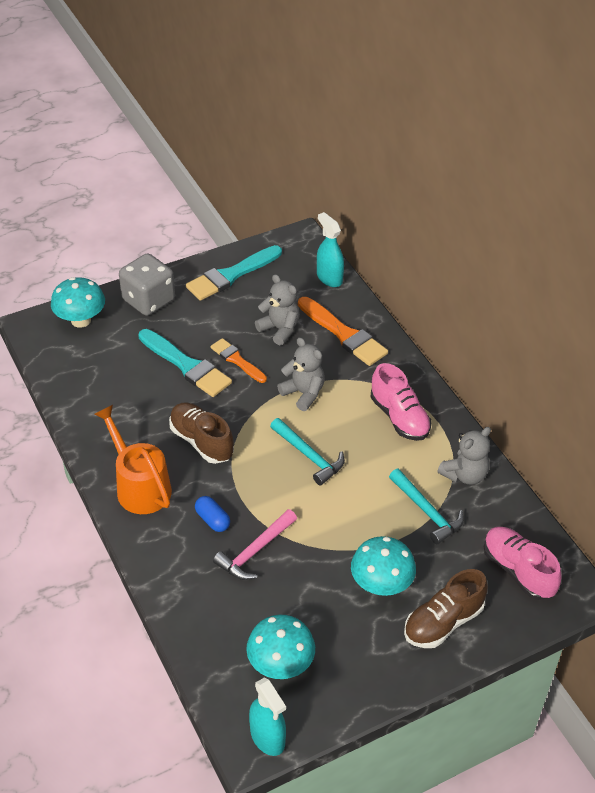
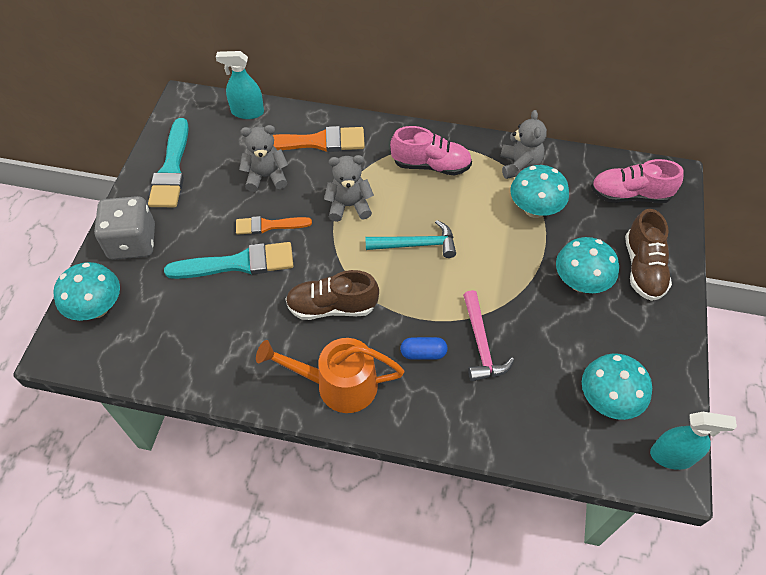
camera: 50 degrees left, 10 degrees up
(427, 511) = (534, 209): turquoise hammer -> turquoise mushroom

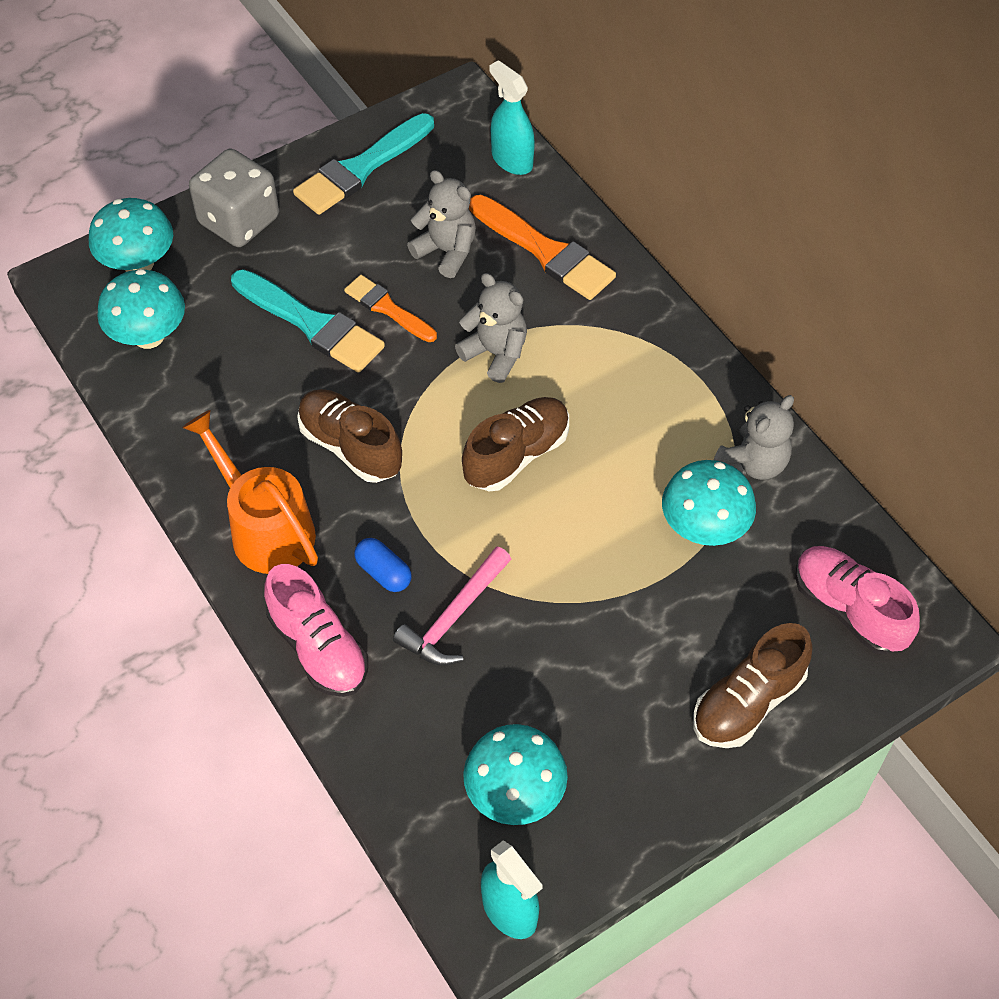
camera: 45 degrees right, 0 degrees up
(416, 244) = (516, 455): turquoise hammer -> brown shoe
(431, 165) = (645, 380): pink shoe -> pink shoe (318, 648)
(580, 282) = (649, 651): turquoise mushroom -> turquoise mushroom (149, 336)

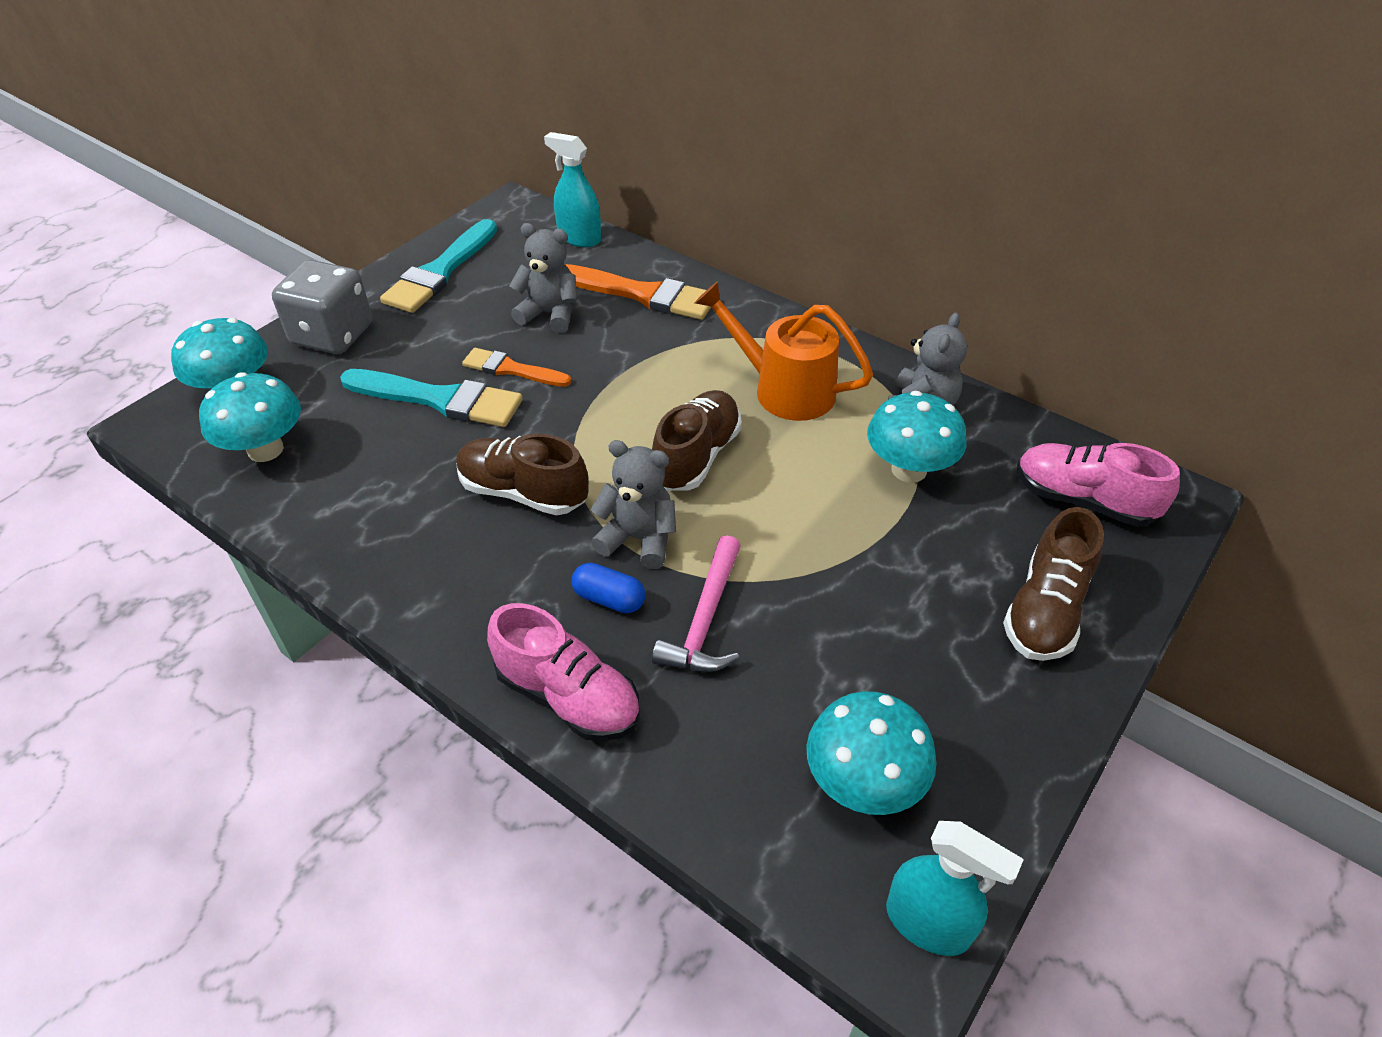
camera: 20 degrees left, 10 degrees down
(264, 527) = (458, 592): orange watering can -> orange watering can (782, 389)
(495, 353) = (634, 380): grey teddy bear -> grey teddy bear (638, 539)

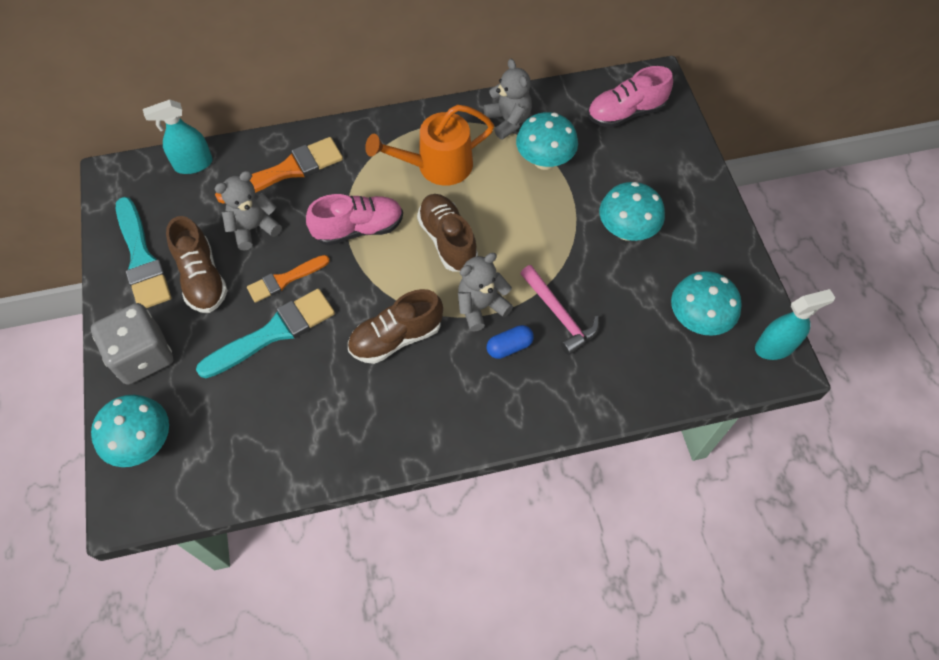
camera: 50 degrees left, 15 degrees up
(265, 449) = (223, 452): turquoise mushroom -> turquoise mushroom (626, 230)
(568, 696) = (555, 404): pink shoe -> pink shoe (358, 229)
(1045, 610) = (670, 181): brown shoe -> brown shoe (202, 278)

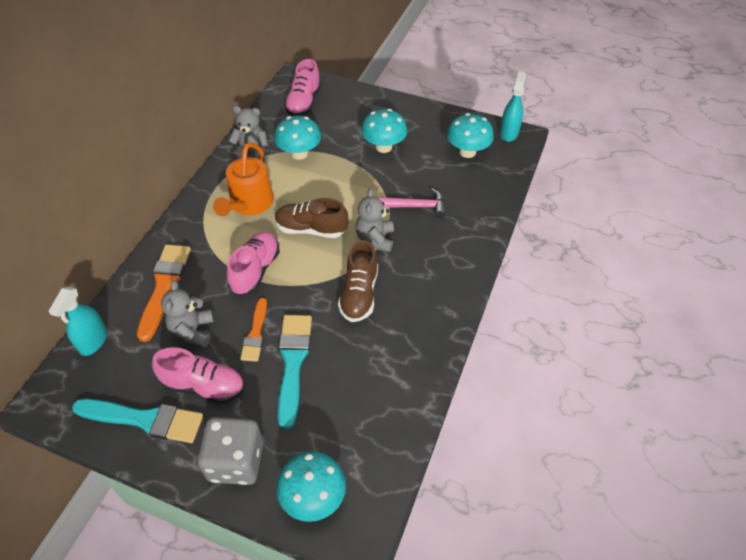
camera: 55 degrees left, 10 degrees down
(202, 278) = (204, 386): brown shoe -> pink shoe
(509, 347) = (415, 241): blue capsule -> none

